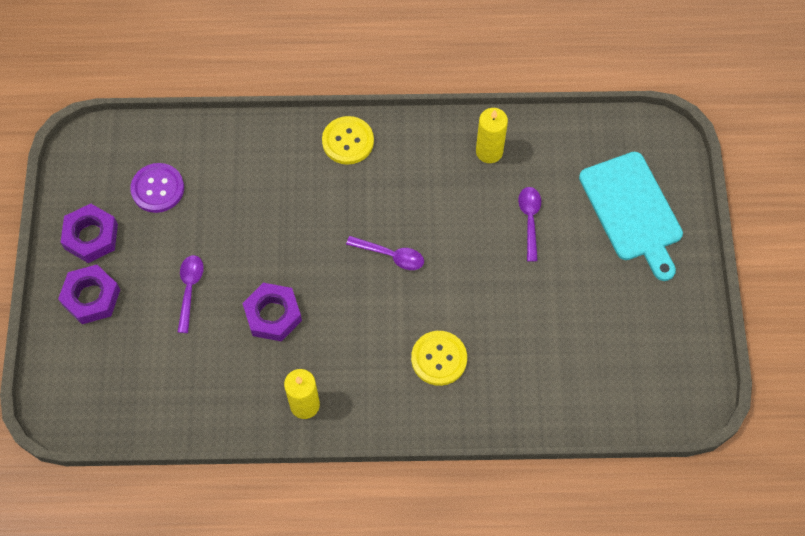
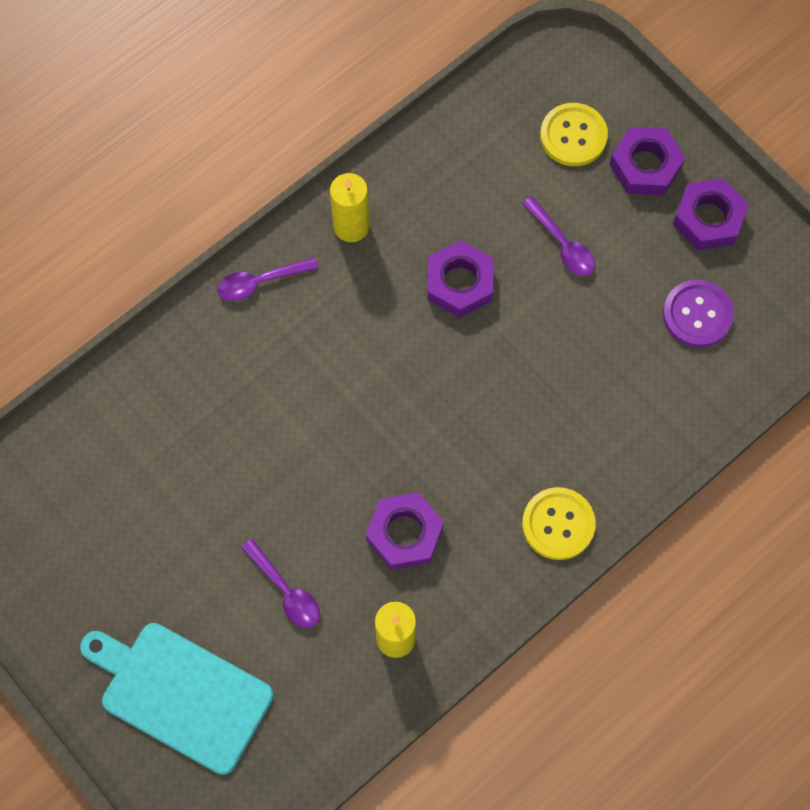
camera: 140 degrees right, 5 degrees up
(391, 255) = (398, 433): purple spoon -> purple spoon (260, 282)
(436, 199) = (404, 534): none -> purple nut
(439, 359) = (260, 367): yellow button -> yellow button (573, 136)

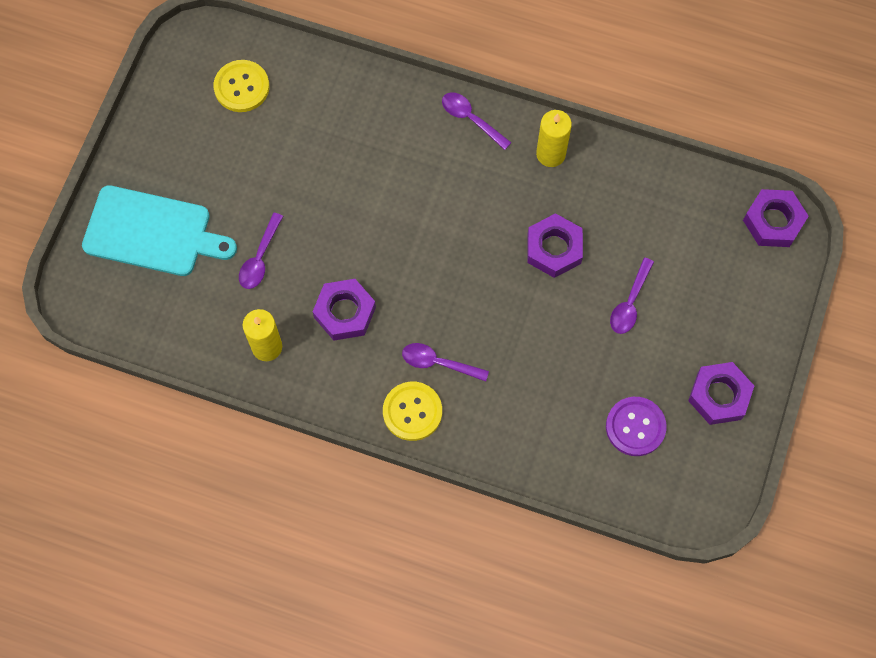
camera: 60 degrees right, 0 degrees up
(180, 694) = (152, 232): turquoise cutting board -> turquoise cutting board turned 105 degrees clockwise
(519, 468) = (438, 363): none -> purple spoon
(573, 136) = (722, 265): yellow button -> yellow button (241, 87)
(645, 166) = (732, 328): purple nut -> purple nut (773, 221)

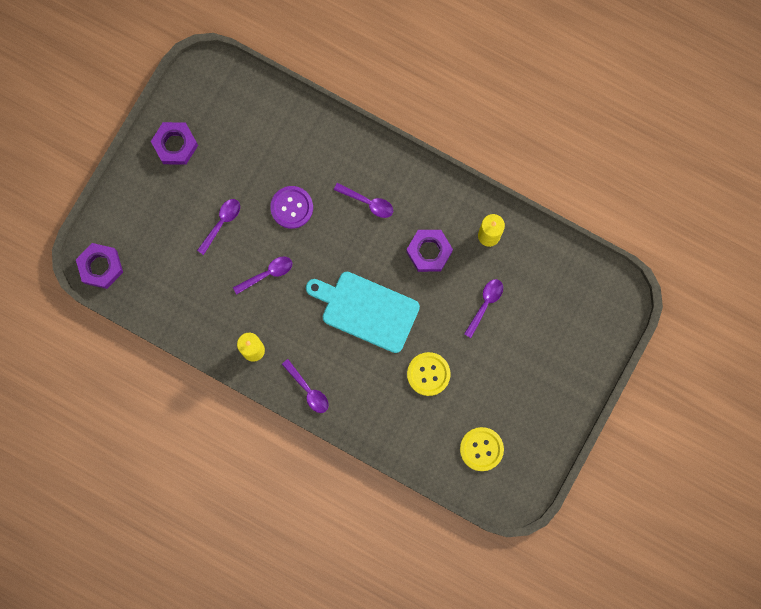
camera: 170 degrees left, 10 degrees up
(152, 232) = (562, 339): turquoise cutting board -> turquoise cutting board (366, 310)
(412, 411) = (392, 170): yellow button -> yellow button (428, 374)
(554, 249) = (267, 274): purple nut -> purple spoon
(635, 427) = (239, 133): purple button -> purple button (291, 207)

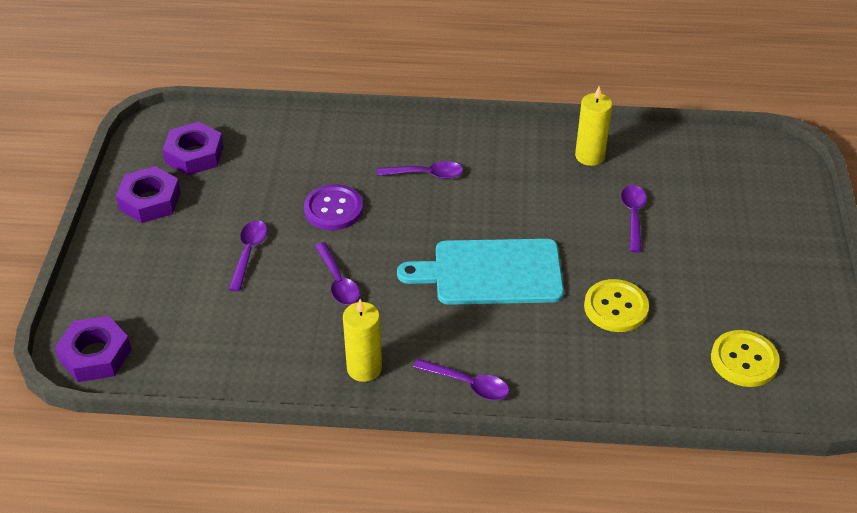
camera: 25 degrees left, 35 degrees down
(267, 274) = (338, 282): purple spoon -> purple spoon turned 120 degrees clockwise
(429, 251) = (530, 192): purple nut -> purple nut (194, 154)

